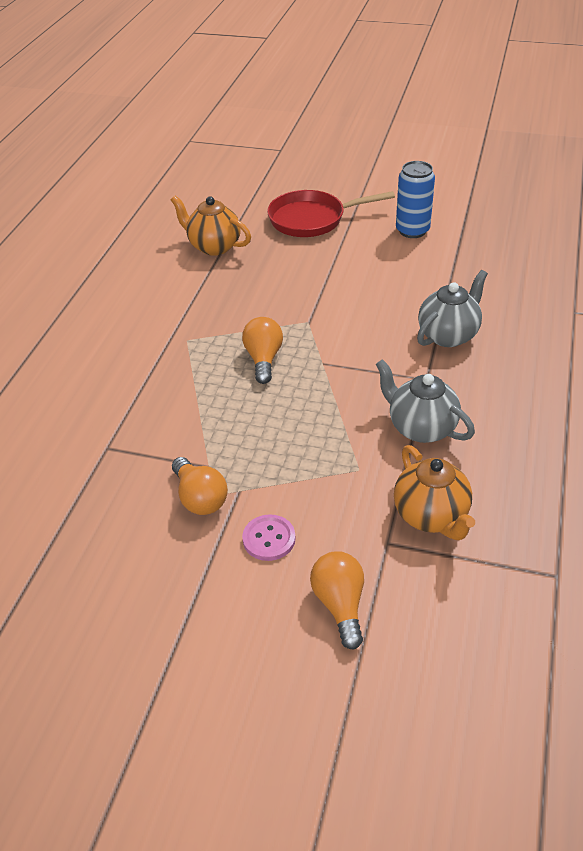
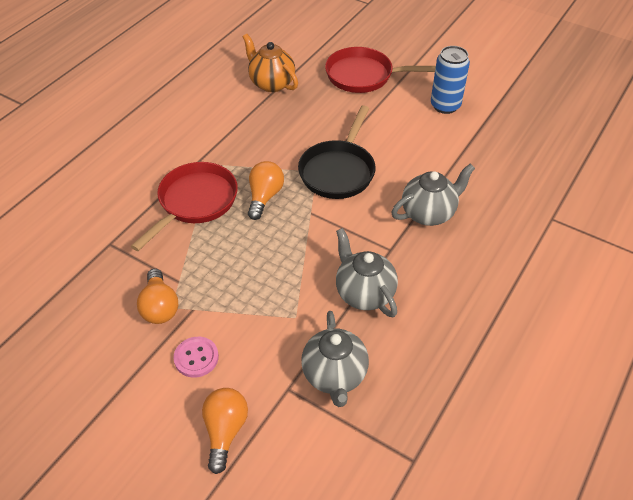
camera: 15 degrees right, 5 degrees up
(187, 382) = (195, 202): none -> red pan
(332, 316) = (338, 171): none -> black pan
(431, 516) = (334, 376): orange teapot -> grey teapot

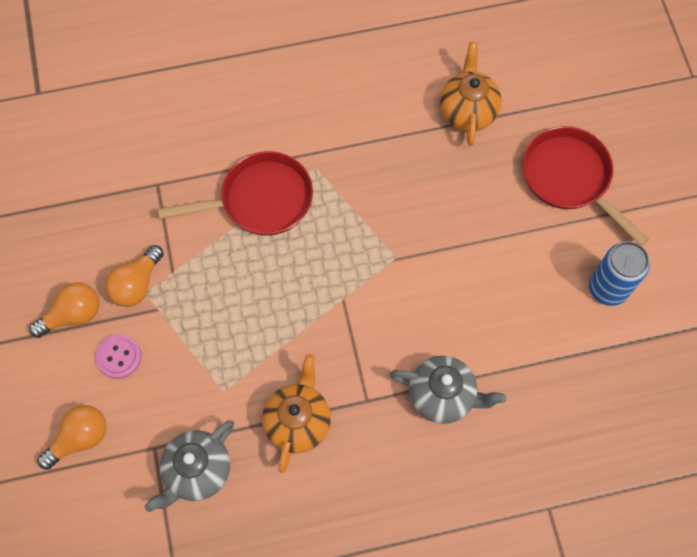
camera: 45 degrees right, 20 degrees up
(264, 197) = (322, 246): orange light bulb -> orange light bulb (73, 315)
(338, 171) = (415, 275): black pan -> none
(364, 293) = (298, 421): grey teapot -> orange teapot

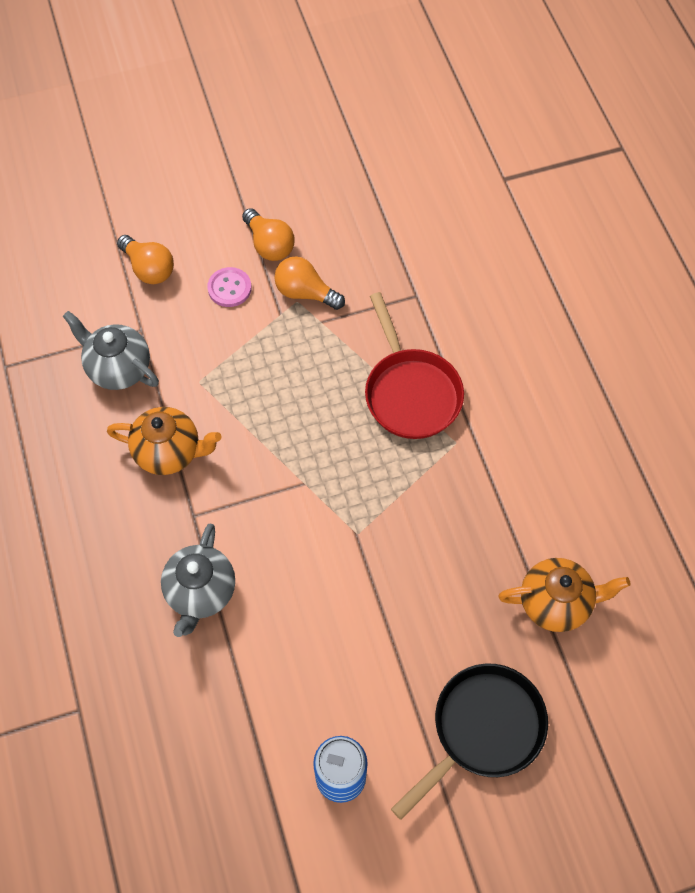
camera: 85 degrees right, 5 degrees down
(570, 178) = (482, 729): red pan -> black pan

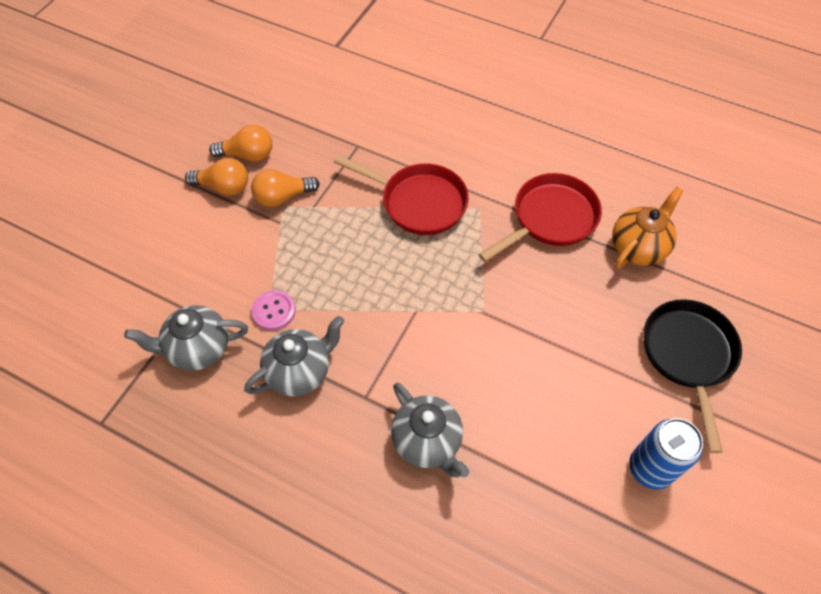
camera: 45 degrees left, 5 degrees down
(149, 268) = (149, 266): orange light bulb -> orange light bulb (248, 155)
(169, 452) = (300, 372): orange teapot -> grey teapot
(229, 288) = (225, 234): pink button -> pink button (274, 311)
(507, 507) = (550, 219): none -> red pan

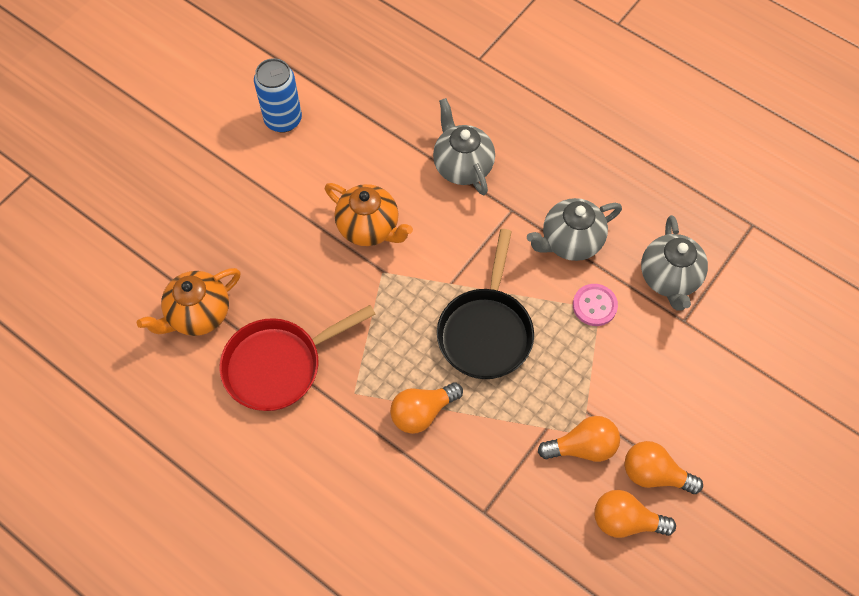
camera: 170 degrees left, 5 degrees up
(198, 349) = (669, 278): grey teapot -> grey teapot turned 90 degrees clockwise
(418, 202) = (422, 412): red pan -> orange light bulb
(510, 353) = (369, 228): none -> orange teapot
(688, 355) = (205, 200): black pan -> black pan (486, 331)

